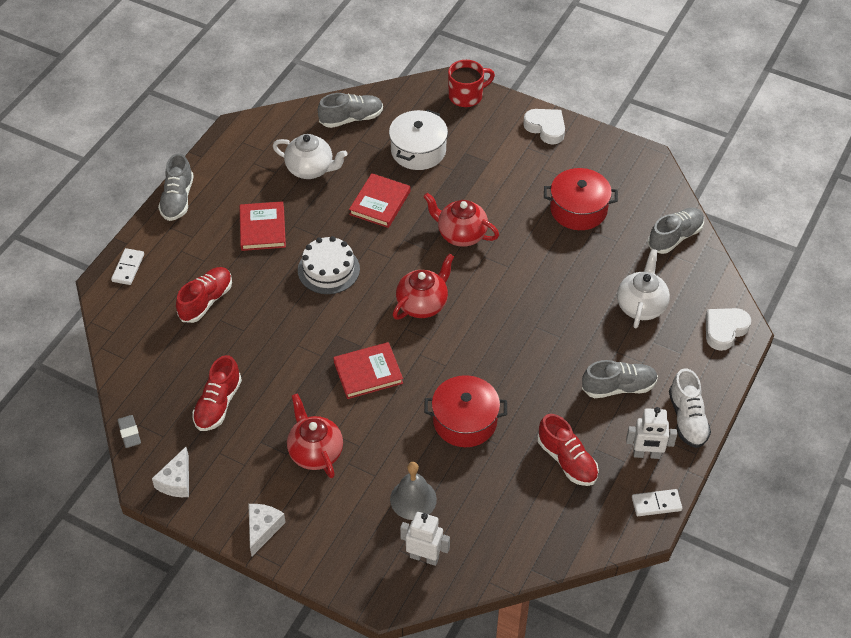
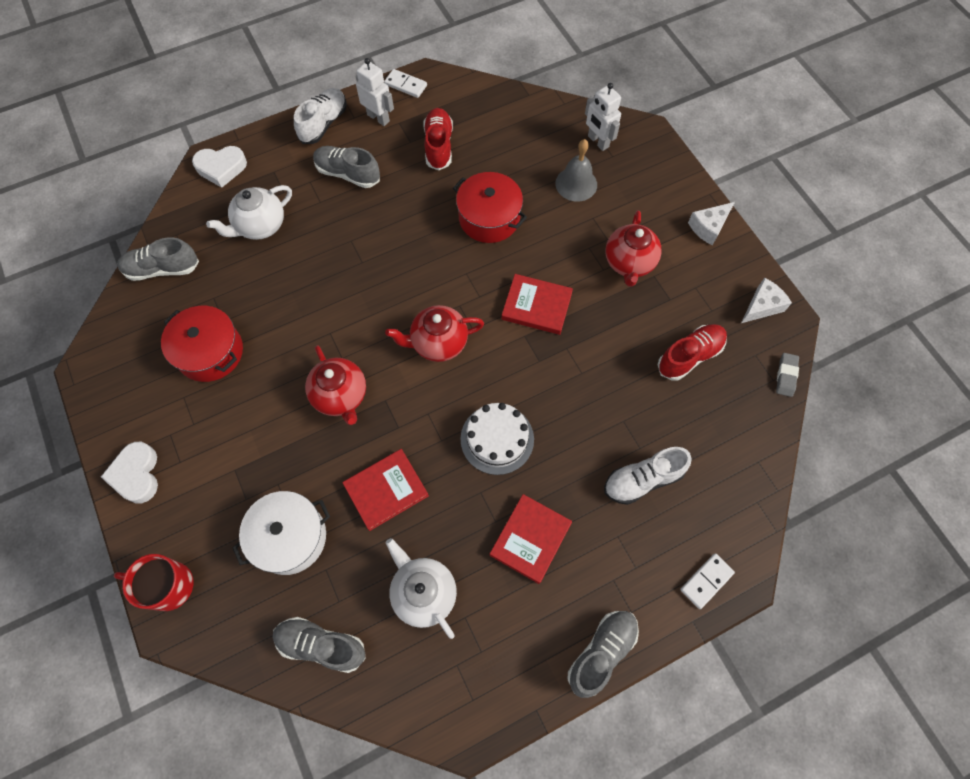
camera: 145 degrees left, 15 degrees up
(206, 301) = (642, 480): red shoe -> white shoe

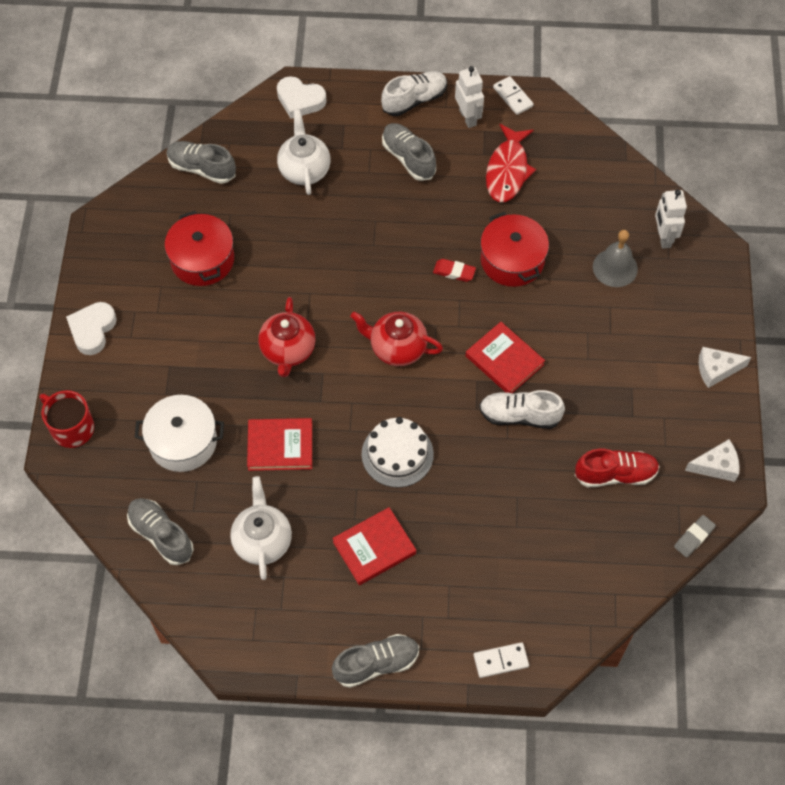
camera: 30 degrees right, 5 degrees down
(260, 226) = (304, 170): white teapot -> white teapot turned 90 degrees clockwise
(438, 146) = (507, 170): red shoe -> red fish
(446, 251) = (454, 272): none -> red eraser
(629, 263) = (616, 365): red teapot -> none
(642, 480) = (501, 553): white shoe -> white shoe (519, 416)

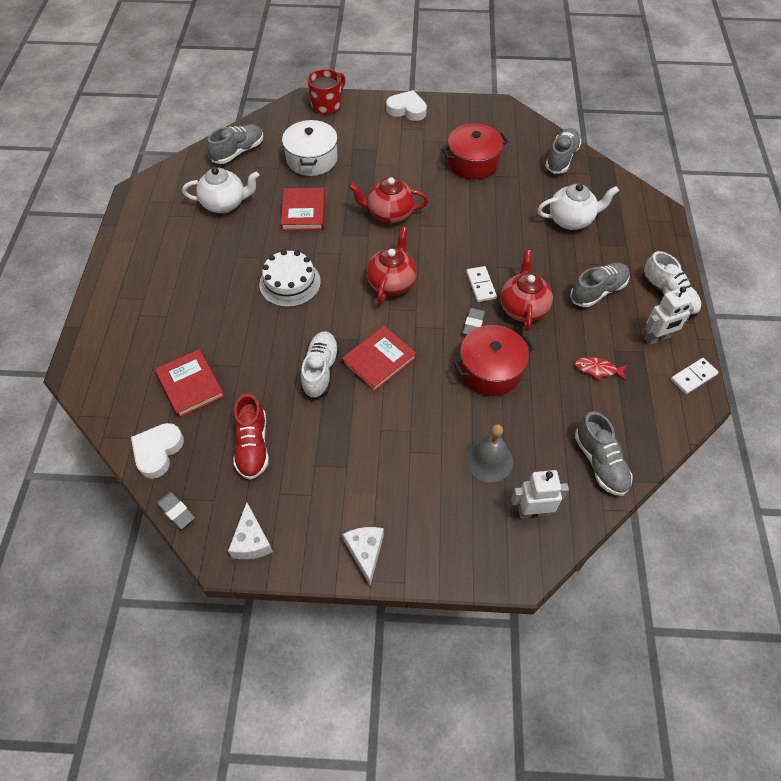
camera: 90 degrees right, 5 degrees down
(300, 100) = (647, 216): white heart -> white heart (158, 451)
(374, 547) = (208, 268): red book -> red book (190, 385)
(376, 664) = (111, 270): grey shoe -> grey shoe (600, 463)
(431, 226) = (523, 308): none -> red teapot
(454, 272) = (473, 324): red eraser -> grey eraser
(501, 661) = (93, 349): white domino -> white domino (481, 285)
(507, 170) = (598, 369): red fish -> red fish, size x0.53

